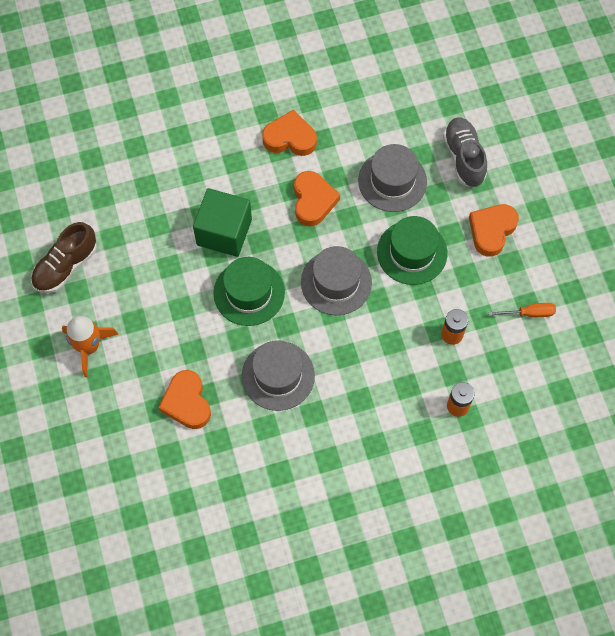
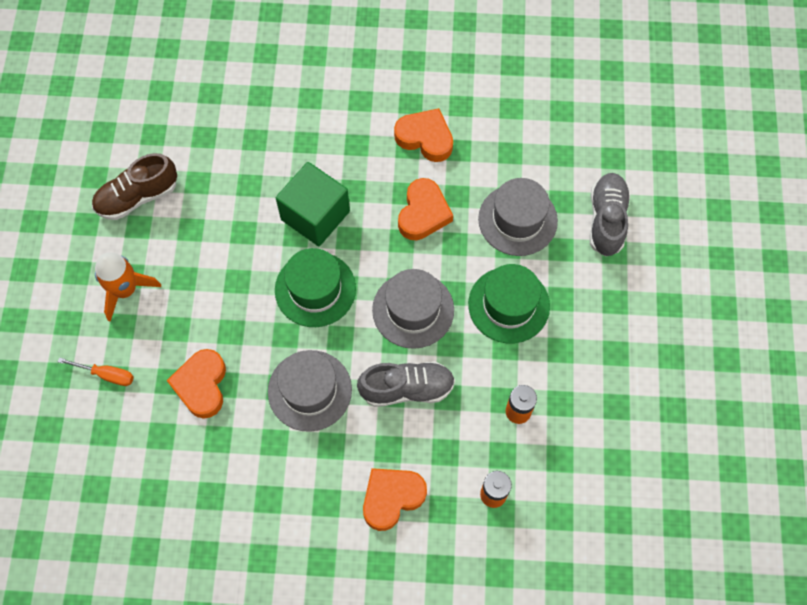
camera: 20 degrees right, 0 degrees up
(356, 347) = (407, 388): none -> grey shoe
(491, 230) = (607, 310): orange heart -> orange heart (392, 498)
(529, 313) = (614, 418): orange screwdriver -> orange screwdriver (106, 375)

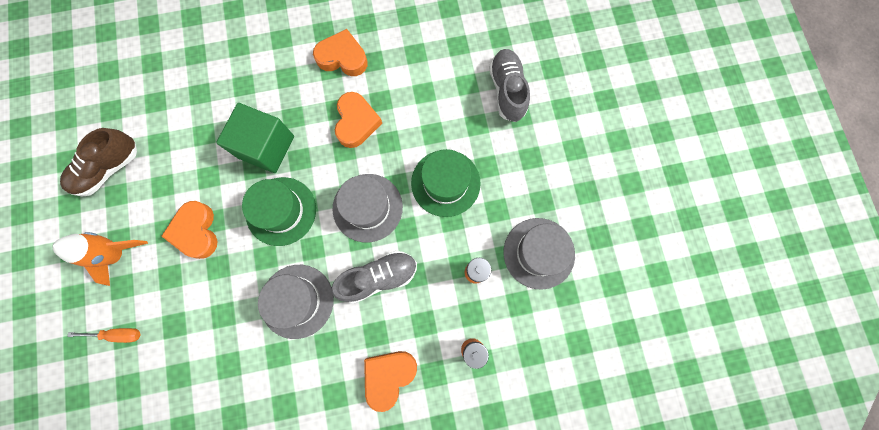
camera: 15 degrees left, 10 degrees up
(201, 385) = (203, 321): orange heart -> orange heart (196, 231)
(517, 220) = (435, 108): grey hat -> grey hat (539, 253)

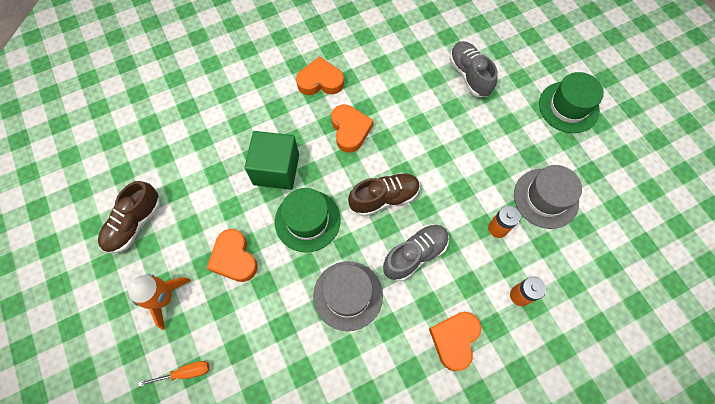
camera: 15 degrees left, 10 degrees down
(367, 207) = (384, 198): grey hat -> brown shoe
(445, 183) = (445, 161): green hat -> green hat (568, 107)

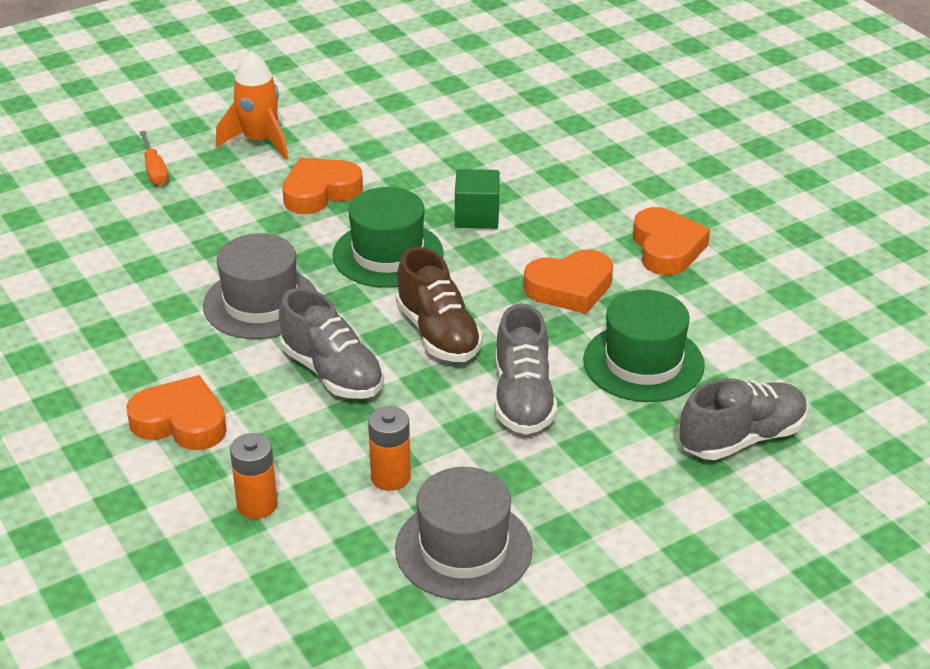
camera: 85 degrees right, 30 degrees down
(134, 224) = (370, 104): brown shoe -> none
(276, 169) = (477, 216): green cube -> green cube, size x0.63
(439, 162) = (523, 398): none -> grey shoe
(568, 107) = (703, 598): green hat -> green hat (643, 363)

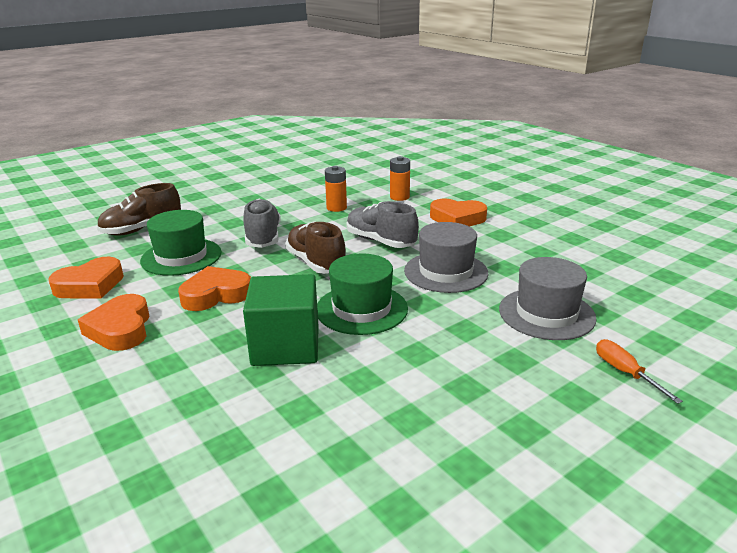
camera: 175 degrees right, 10 degrees down
(259, 141) = (542, 419): orange rocket -> none
(320, 192) = (442, 360): orange heart -> orange heart (90, 285)
(463, 549) = (299, 191): grey hat -> grey hat (546, 313)
(477, 216) = (285, 346): green cube -> green cube, size x1.60
(742, 438) = (142, 229): grey shoe -> brown shoe

